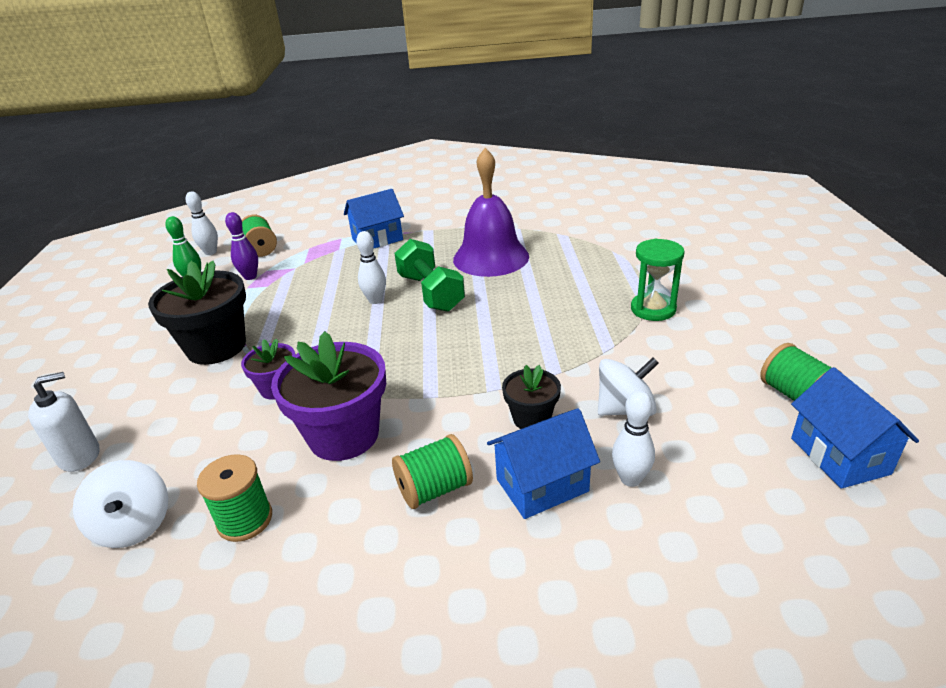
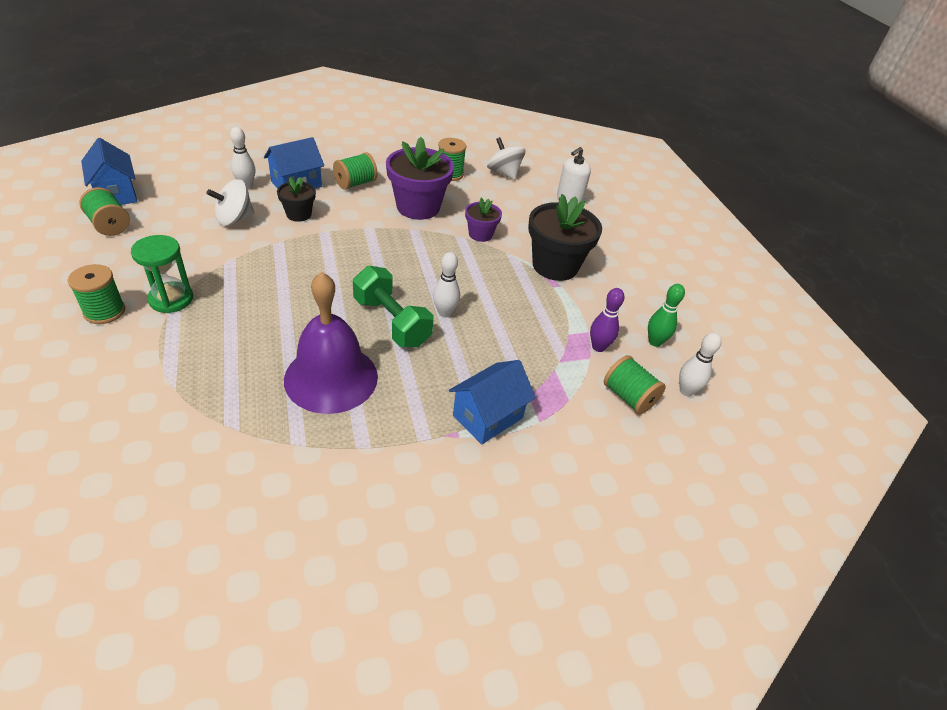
camera: 160 degrees right, 10 degrees up
(711, 298) = (104, 311): none -> green spool

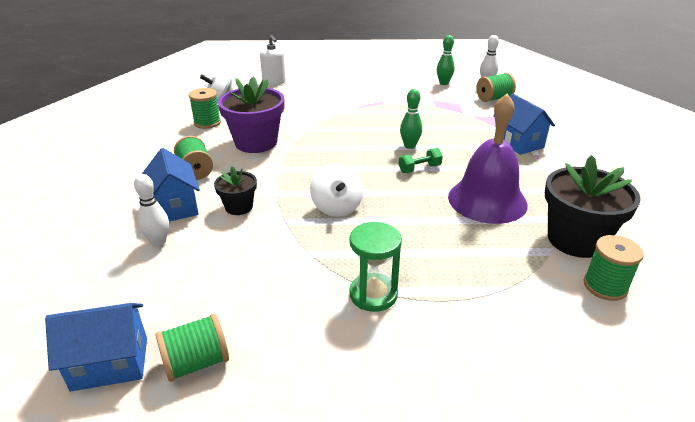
camera: 70 degrees left, 10 degrees down
(104, 311) = (389, 348): green spool -> green spool (605, 286)
(234, 219) = (228, 251): white spinning top -> white spinning top (337, 207)
(392, 322) = (419, 169): green dumbbell -> green dumbbell, size x0.53
(445, 313) = (409, 146): white bowling pin -> green bowling pin
(480, 234) = (309, 121): purple flower pot -> none
(555, 266) = (359, 99): black flower pot -> black flower pot (576, 240)
(598, 347) = (448, 99): purple bowling pin -> none

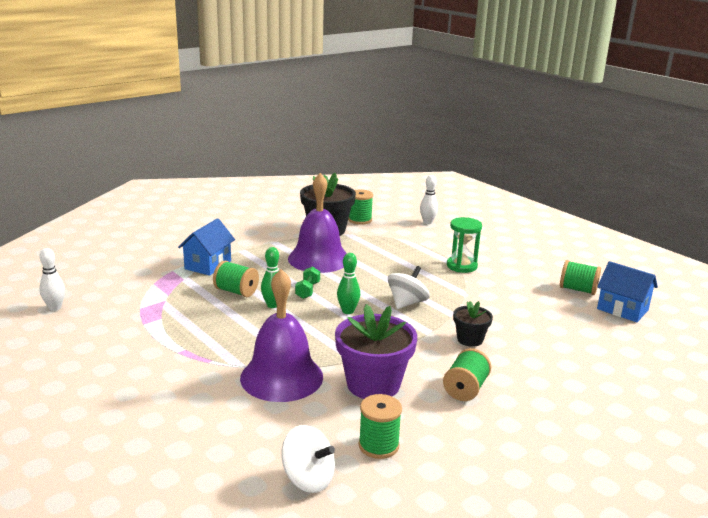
camera: 130 degrees left, 10 degrees down
(158, 242) = (552, 349): white bowling pin -> white bowling pin (427, 222)
(175, 206) = (516, 367): blue house -> none
(274, 82) = (192, 466): white soap dispenser -> none
(310, 120) = (281, 377): none -> purple bell
(419, 169) = (307, 290): green dumbbell -> green dumbbell turned 75 degrees clockwise
(443, 83) = (78, 332): green bowling pin -> green bowling pin (348, 311)
(493, 98) = (106, 294): green spool -> green spool (236, 291)

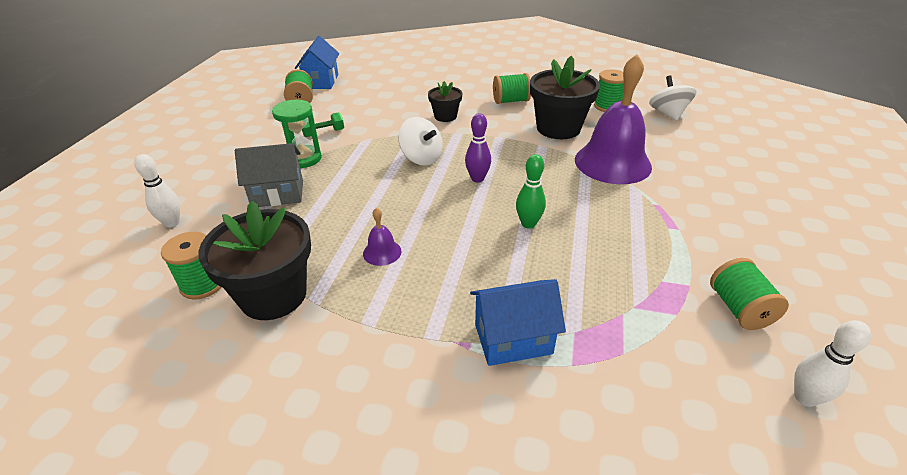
camera: 125 degrees left, 15 degrees up
(236, 291) = (539, 265): green spool -> green spool (739, 309)
(307, 290) = (470, 219): green dumbbell -> green dumbbell (323, 133)
(318, 259) = (382, 252): purple bell -> purple bell, size x0.41
(348, 311) = (477, 179): green bowling pin -> purple bowling pin
(373, 384) = (558, 128): purple flower pot -> black flower pot
(407, 303) = (421, 158): white spinning top -> white spinning top turned 135 degrees counterclockwise
(422, 249) = (278, 194): none -> grey house

